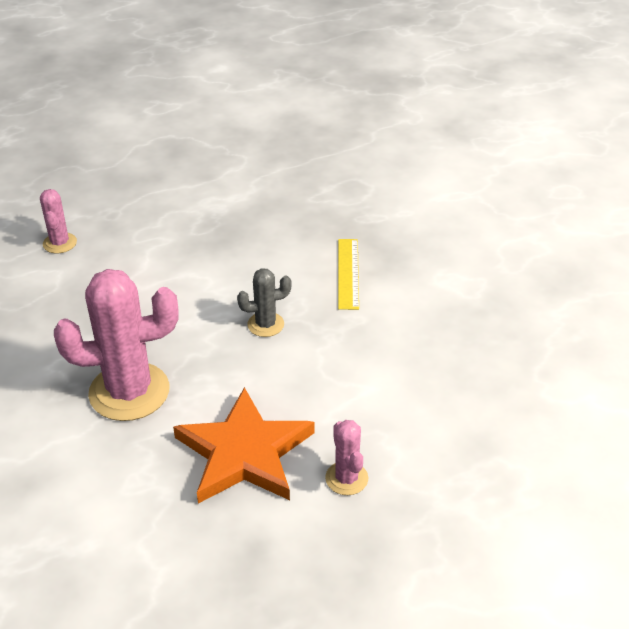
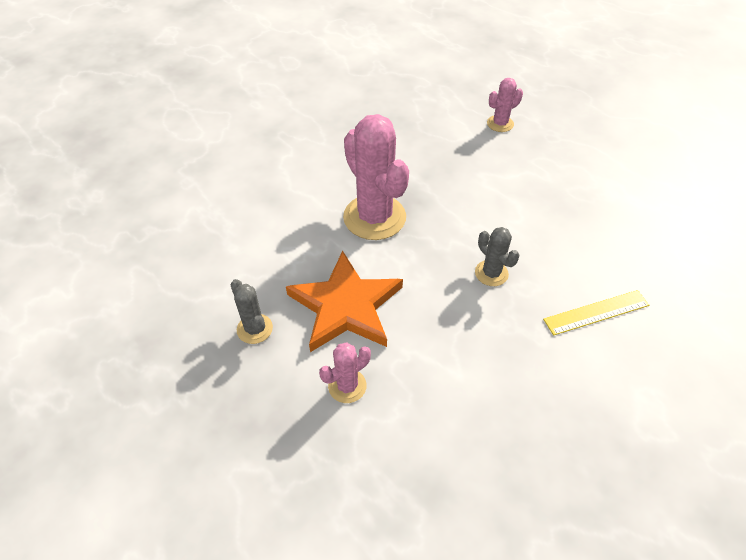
camera: 70 degrees right, 10 degrees up
(231, 546) = (254, 329): none -> grey cactus

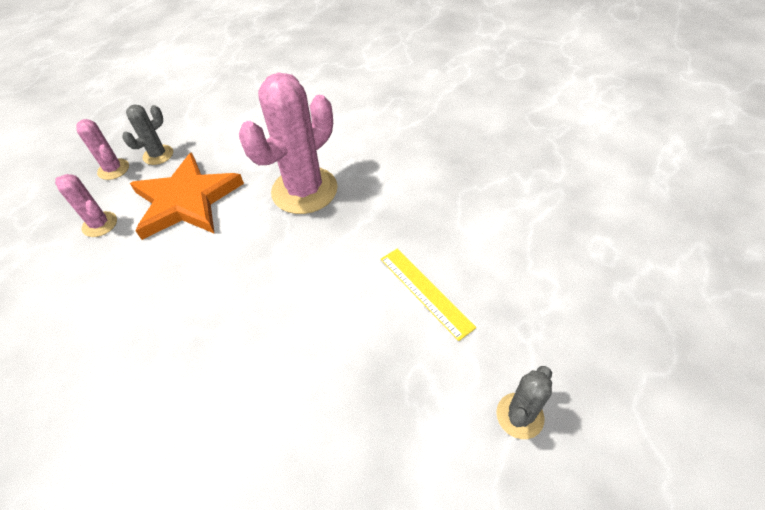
camera: 75 degrees right, 0 degrees up
(491, 273) = (245, 304): grey cactus -> grey cactus (520, 415)
(500, 124) = (519, 264): pink cactus -> pink cactus (113, 169)
(596, 312) = (198, 427): yellow ruler -> yellow ruler (425, 292)

